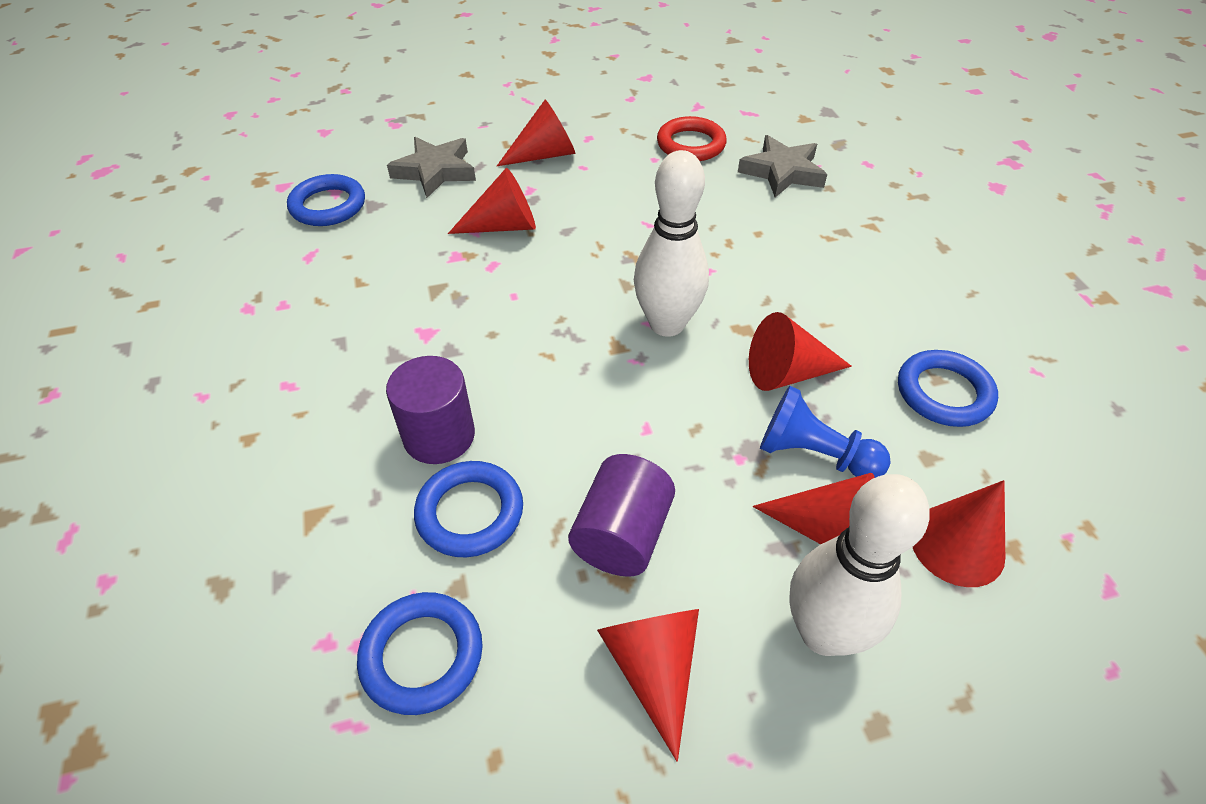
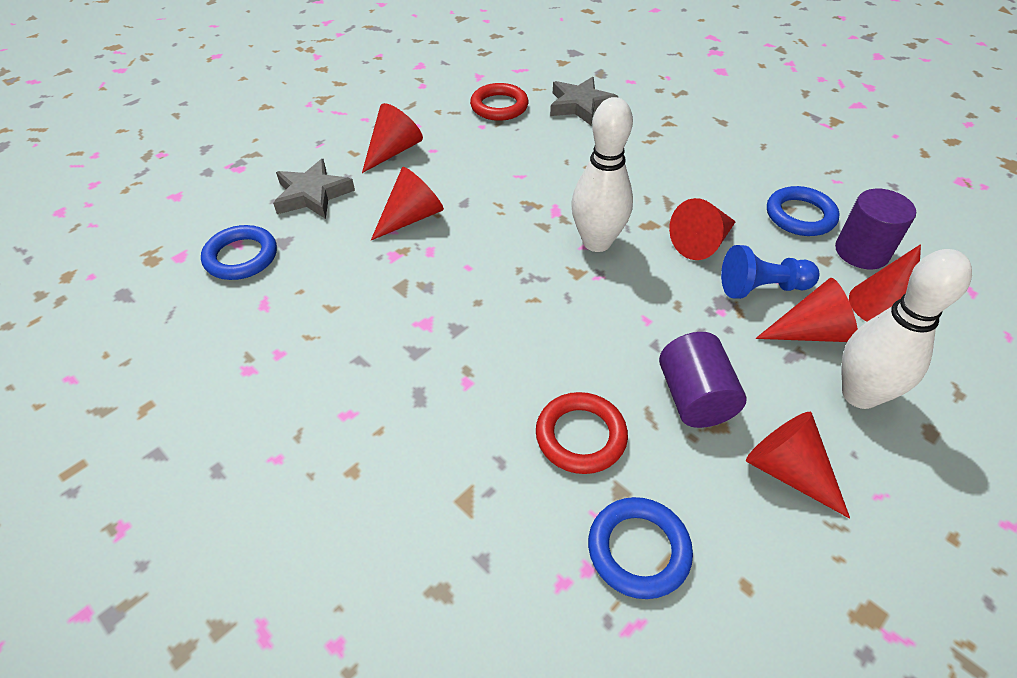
camera: 30 degrees left, 0 degrees up
(439, 436) = (507, 394): purple cylinder -> purple cylinder (861, 252)
(470, 513) = (580, 436): blue ring -> red ring

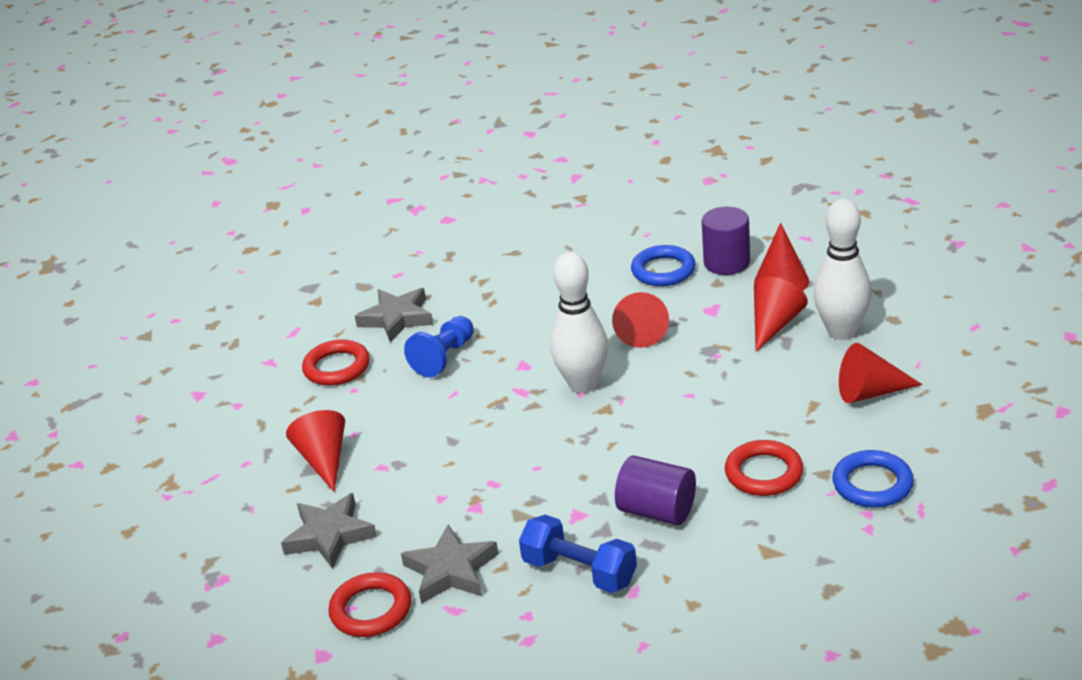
camera: 50 degrees left, 15 degrees down
(241, 257) = (371, 610): blue ring -> red ring
(309, 279) = (451, 570): none -> grey star
(352, 362) = (579, 572): none -> blue dumbbell
(411, 217) = (436, 480): red cone -> none
(694, 398) = (779, 405): purple cylinder -> purple cylinder (657, 511)
(762, 288) = (714, 325): blue pawn -> blue pawn (444, 357)

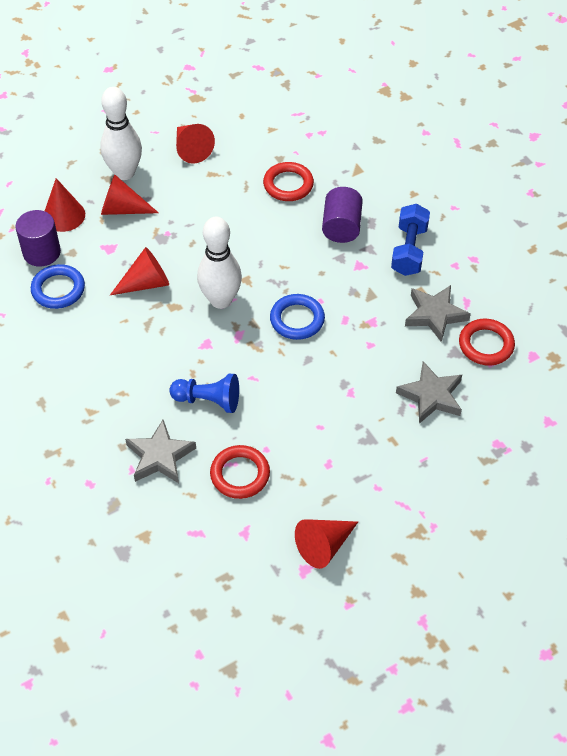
camera: 115 degrees left, 20 degrees up
(324, 460) = (356, 433): red cone -> red cone (324, 546)
(872, 484) = (282, 136): blue ring -> blue ring (297, 319)

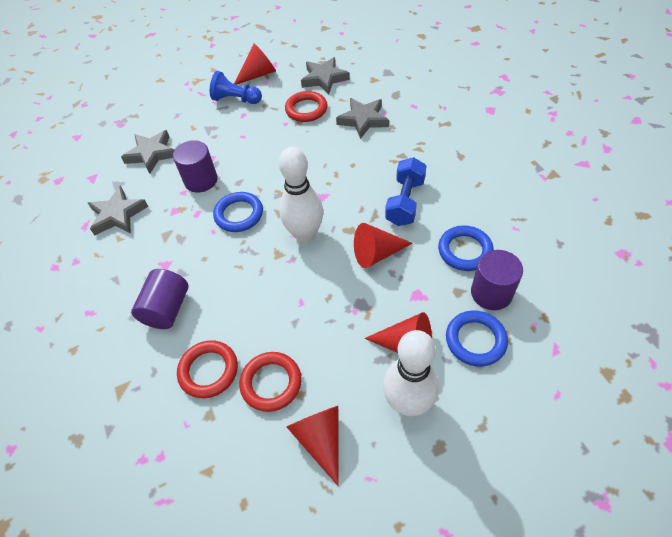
camera: 170 degrees left, 0 degrees up
(64, 215) = (475, 340): red cone -> blue ring
(208, 400) = (324, 154): blue pawn -> blue pawn (236, 100)
(219, 537) = (324, 79): none -> grey star
(354, 360) = (201, 180): none -> purple cylinder
(409, 250) = (110, 279): blue dumbbell -> blue dumbbell (405, 202)
(486, 345) = (89, 189): red ring -> red ring (271, 383)

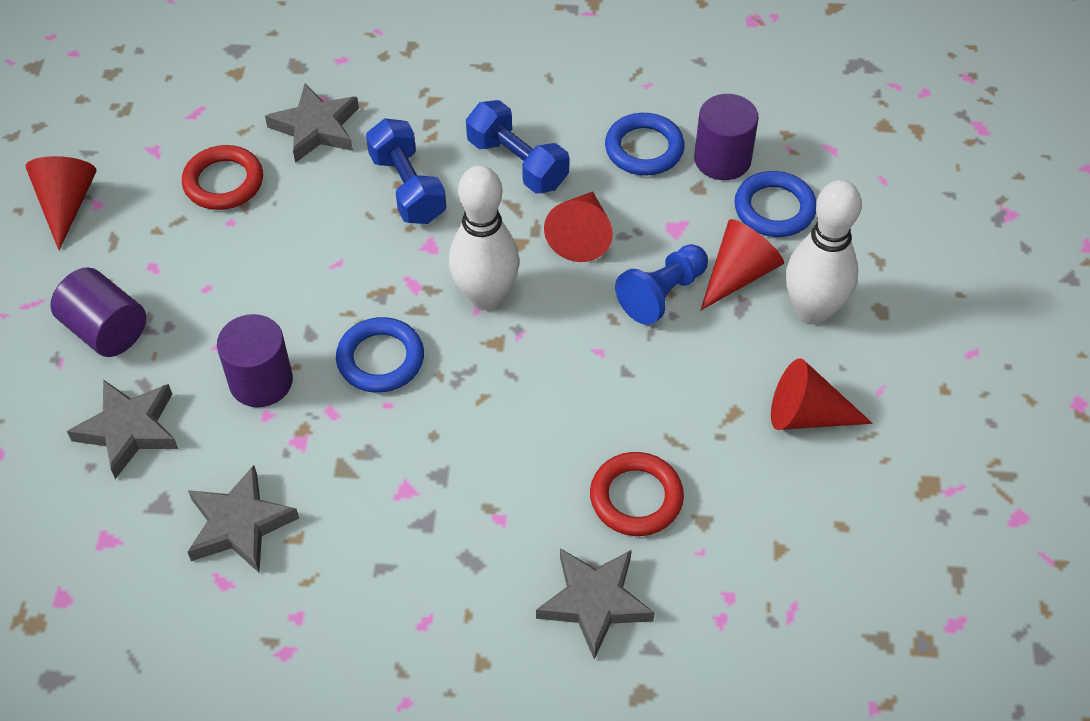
camera: 65 degrees left, 0 degrees up
(167, 309) = (495, 514): purple cylinder -> purple cylinder (106, 330)
(236, 100) = (103, 261): blue pawn -> blue pawn (662, 294)
(271, 383) = (700, 434): red ring -> none
(324, 79) = (171, 128): grey star -> grey star (595, 602)
(353, 169) = (407, 188): none -> blue dumbbell

